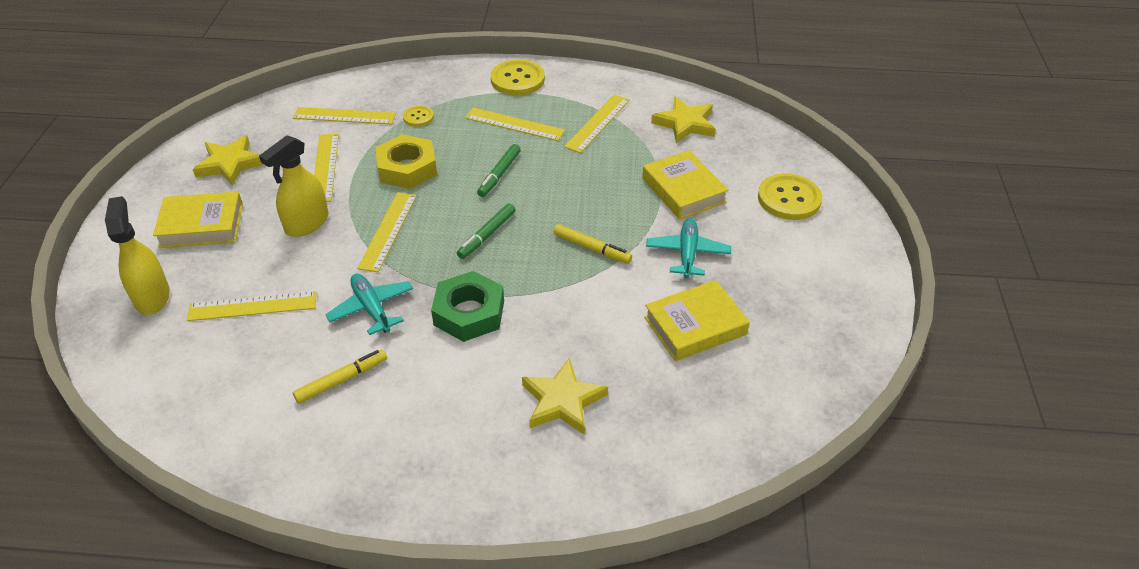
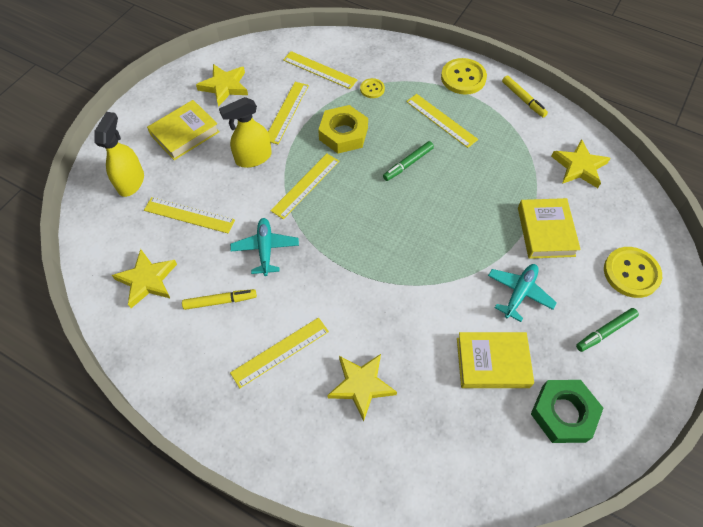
camera: 25 degrees right, 15 degrees up
(201, 225) = (185, 133): yellow book -> yellow book turned 60 degrees counterclockwise
(230, 392) = (147, 280): none -> yellow star
(469, 313) = (330, 280): green nut -> green nut (563, 413)
(487, 235) = (373, 216): green marker -> green marker (605, 331)
(592, 248) = (446, 259): yellow marker -> yellow marker (523, 99)
(597, 123) = (507, 141): yellow ruler -> yellow ruler (280, 352)

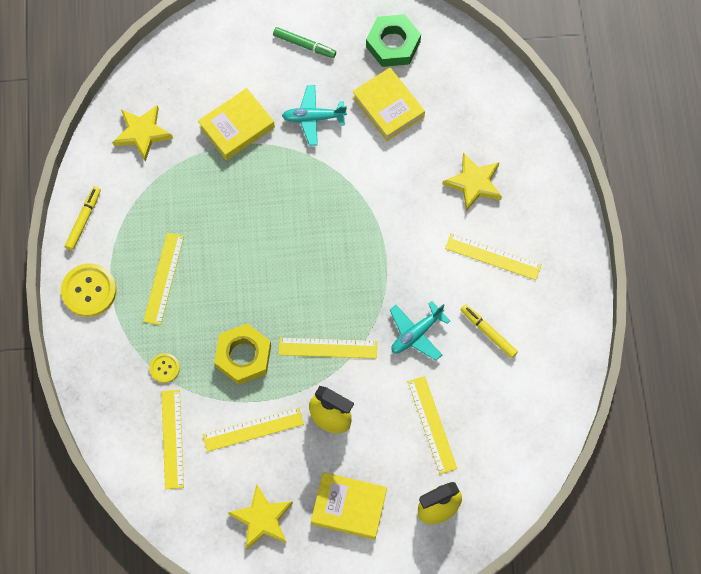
camera: 125 degrees left, 10 degrees up
(147, 280) = (515, 406): yellow star -> none
(408, 164) = (239, 276): green marker -> none
(631, 273) = (235, 49): yellow button -> none

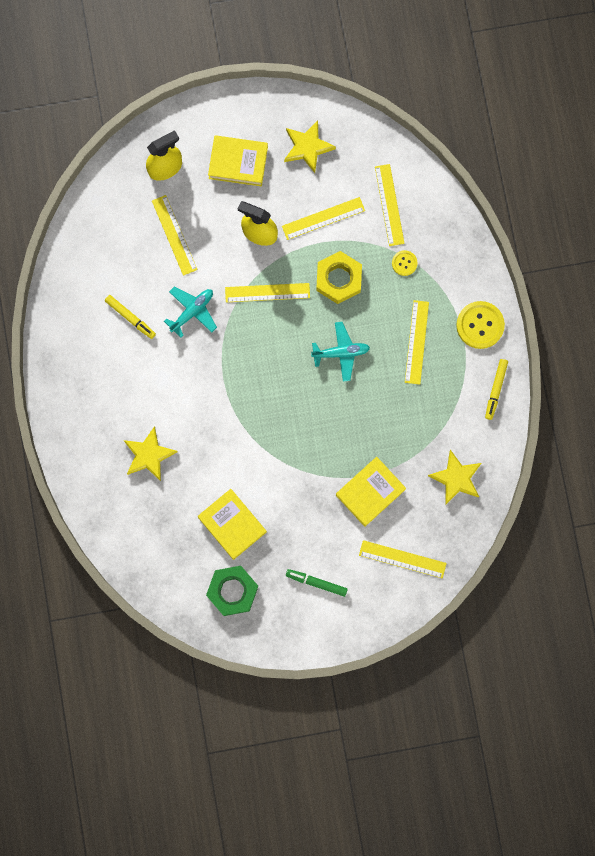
camera: 175 degrees right, 10 degrees up
(313, 118) = (300, 507): turquoise plane -> turquoise plane (341, 353)
(493, 256) = (129, 387): yellow ruler -> yellow ruler (402, 559)

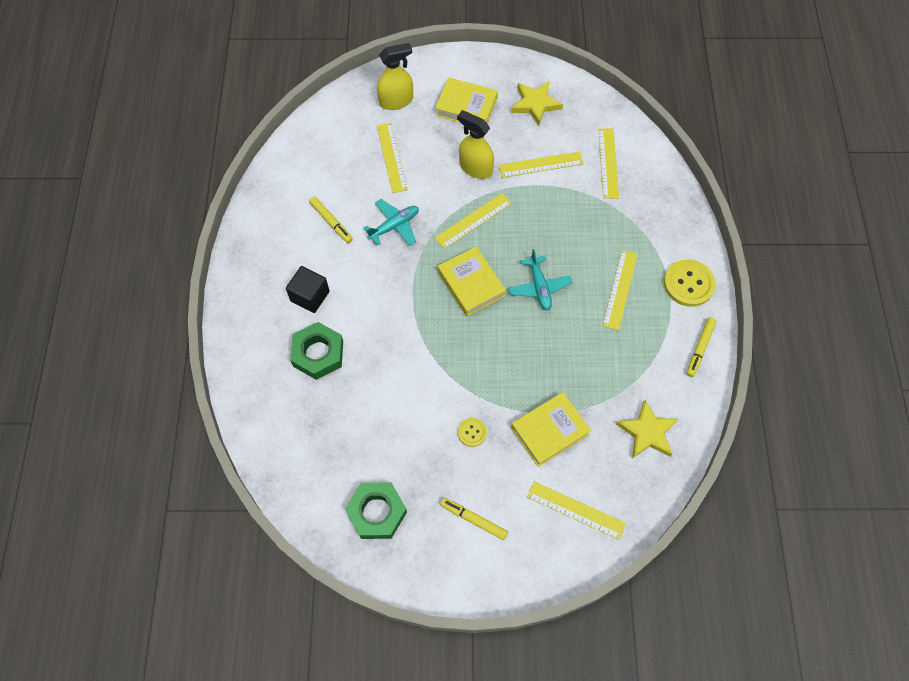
camera: 10 degrees right, 15 degrees down
(128, 399) = (310, 296): none -> black cube
(149, 455) = (318, 353): yellow star -> green nut
(232, 525) = (391, 440): yellow book -> yellow book (471, 284)
(267, 292) = (473, 221): yellow ruler -> yellow ruler turned 45 degrees counterclockwise
(316, 582) = (473, 519): green marker -> yellow marker
(338, 279) = (547, 219): yellow nut -> none
(341, 353) = (539, 287): turquoise plane -> turquoise plane turned 75 degrees clockwise
(404, 263) = (616, 215): yellow button -> yellow button (472, 432)

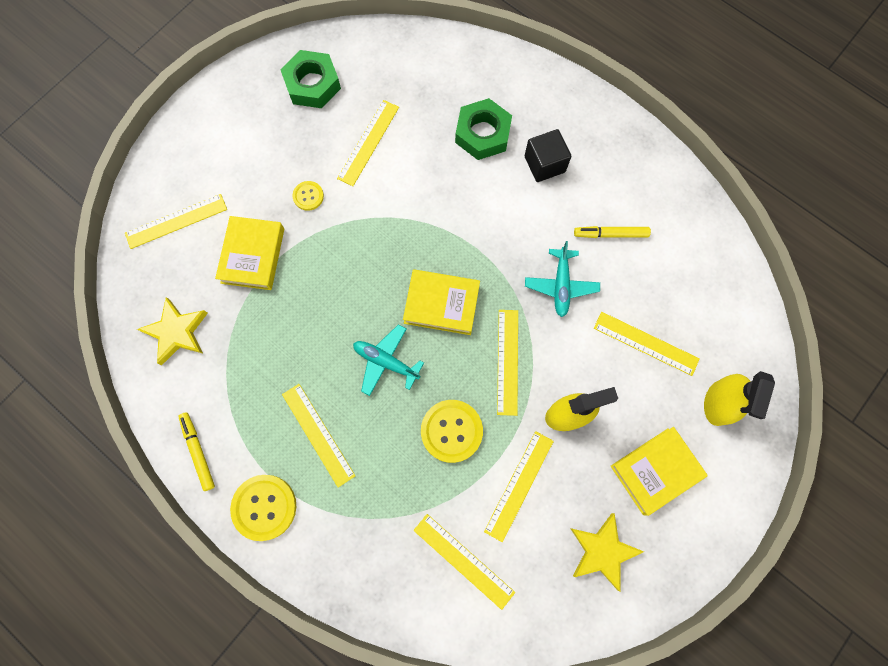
camera: 130 degrees right, 10 degrees up
(392, 427) = (368, 142): none -> yellow ruler
(473, 519) = (242, 144): yellow marker -> none
(545, 219) = (451, 431): none -> yellow button

